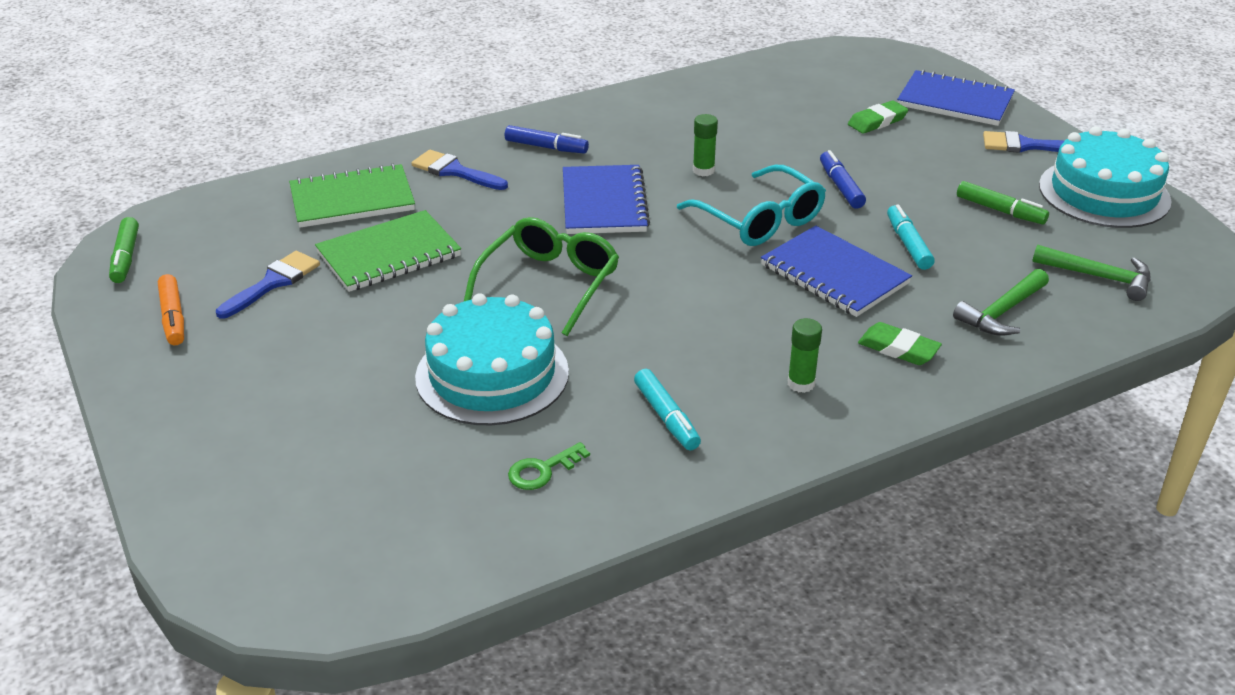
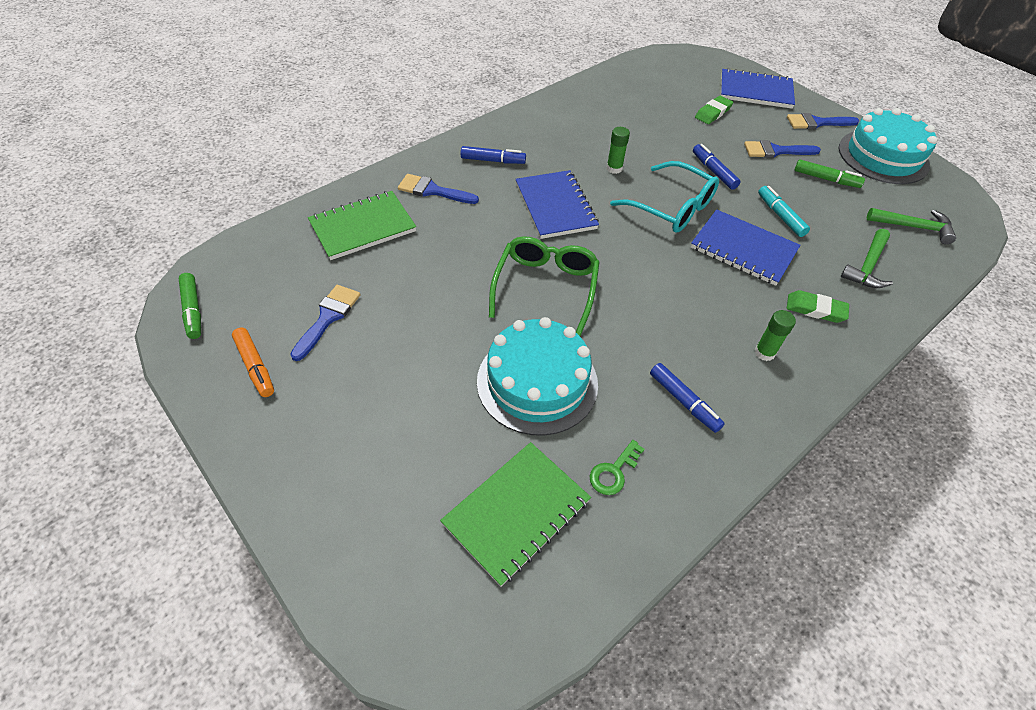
camera: 15 degrees left, 15 degrees up
(389, 254) = (411, 276): green notebook -> green notebook (516, 513)
(666, 417) = (683, 401): turquoise marker -> blue marker
(944, 172) = (776, 151): none -> blue brush

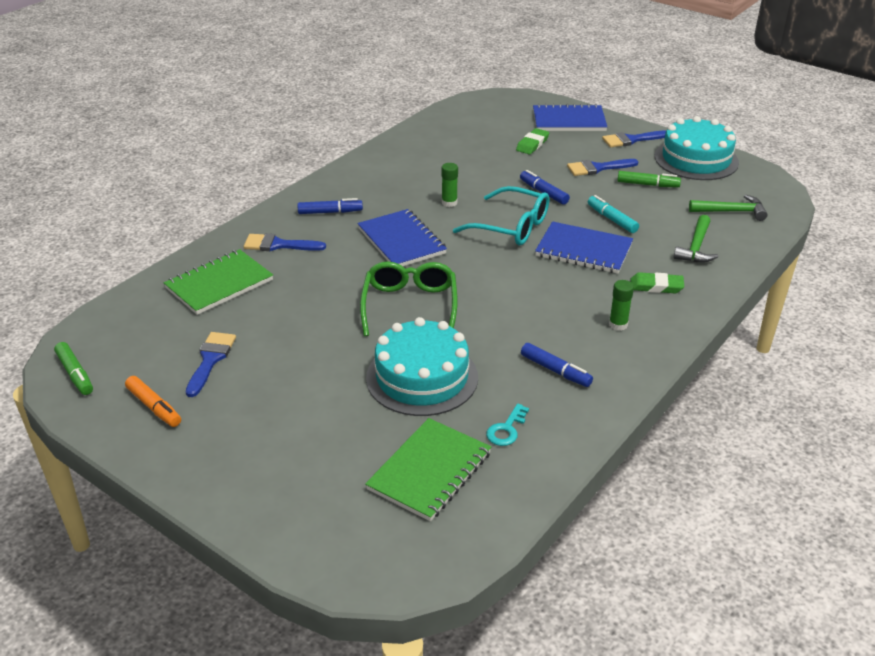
camera: 10 degrees left, 15 degrees down
(614, 472) = (506, 429): green key -> turquoise key

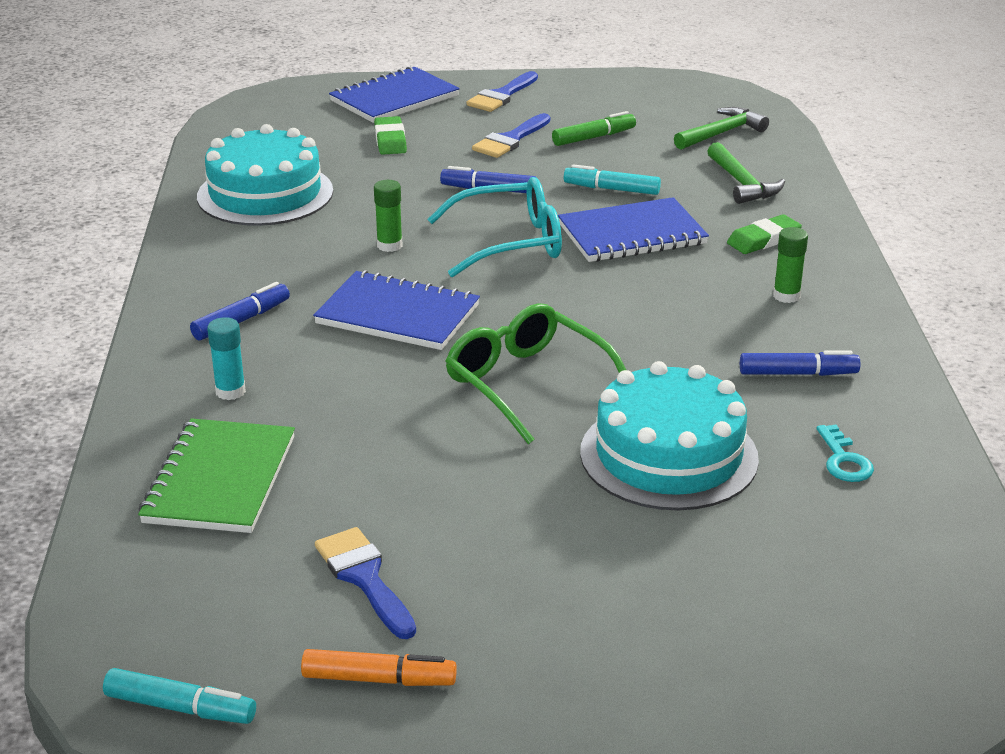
camera: 40 degrees left, 5 degrees down
(75, 374) = (180, 707): green marker -> turquoise marker
(278, 245) = (230, 391): blue brush -> turquoise glue stick
(429, 471) = (836, 549): green notebook -> none
(696, 159) = (604, 92): turquoise cake -> turquoise cake (265, 194)

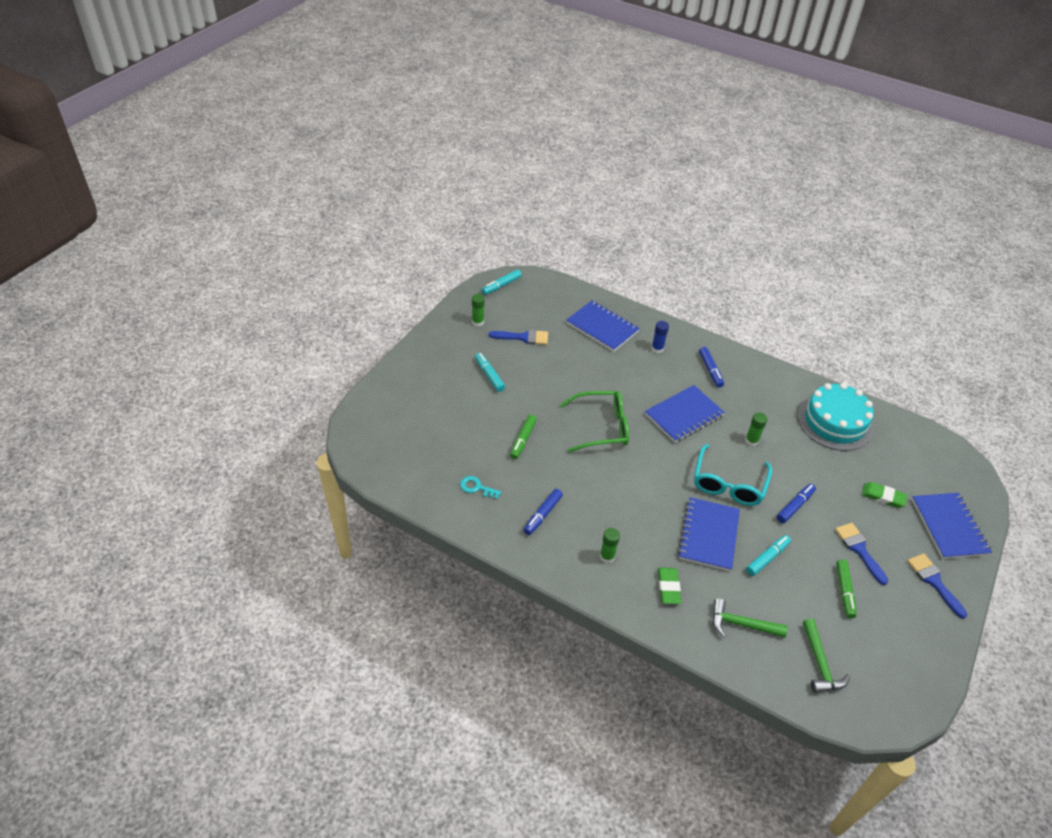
camera: 120 degrees right, 15 degrees up
(220, 479) = (602, 327): green notebook -> blue notebook
(230, 391) = (657, 349): turquoise glue stick -> blue glue stick
(378, 679) = (478, 322): orange marker -> green glue stick
(546, 573) = (489, 375): none -> turquoise marker
(668, 455) = (523, 440): turquoise cake -> green marker

